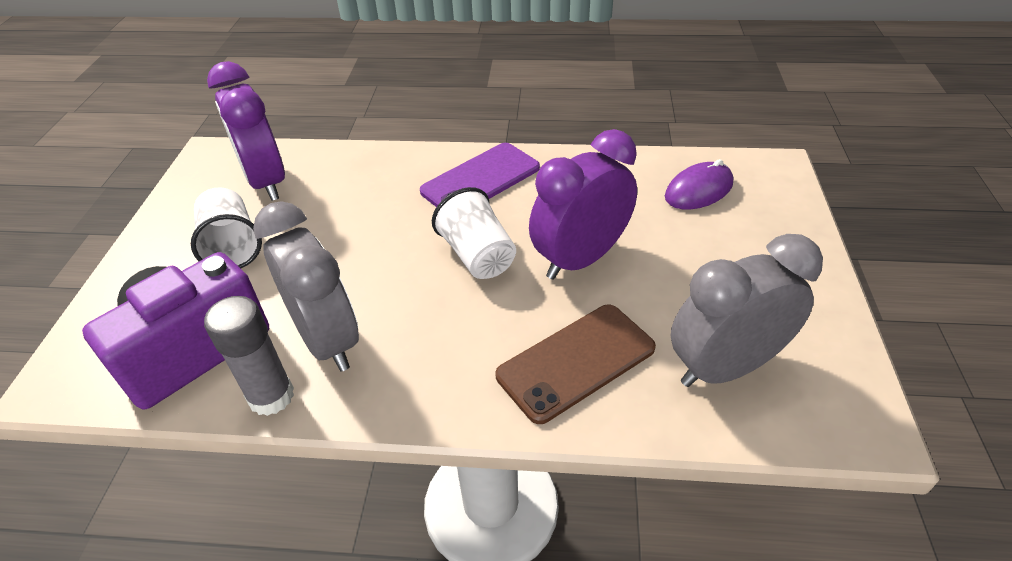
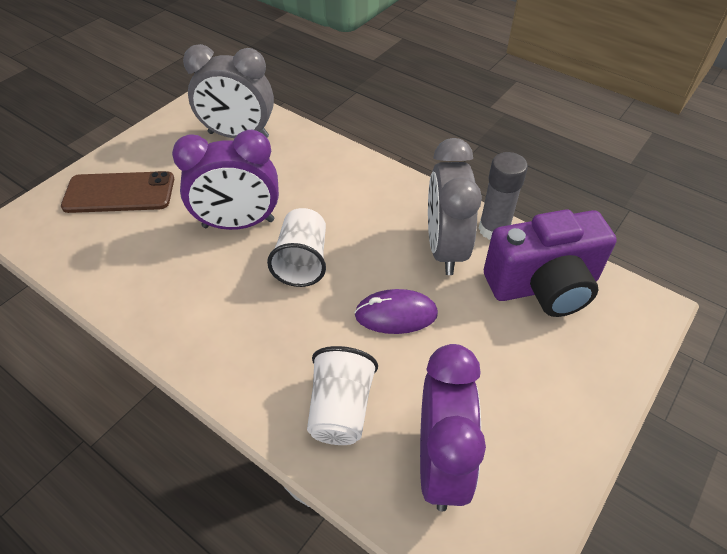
camera: 150 degrees left, 5 degrees up
(232, 246) = (497, 377): white cup -> white cup (341, 409)
(480, 179) = (233, 338): purple phone -> none
(576, 362) = (307, 170): brown phone -> brown phone (119, 193)
(698, 190) = (94, 233): purple mouse -> purple mouse (396, 314)

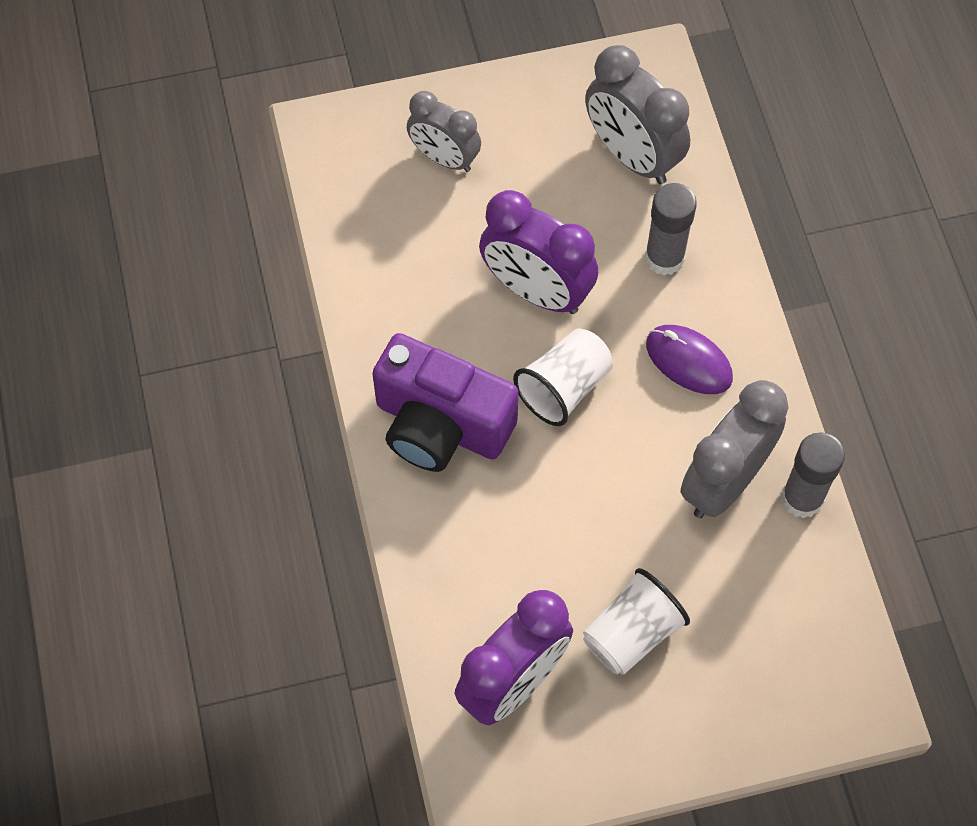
camera: 40 degrees right, 15 degrees up
(119, 193) = (444, 158): brown phone -> grey clock
(301, 167) = (664, 258): none -> grey glue stick
(341, 409) = (471, 570): white cup -> white cup (632, 633)
(396, 314) = (603, 517): purple mouse -> purple mouse (688, 361)
(543, 286) = (783, 601): purple camera -> purple camera (440, 425)

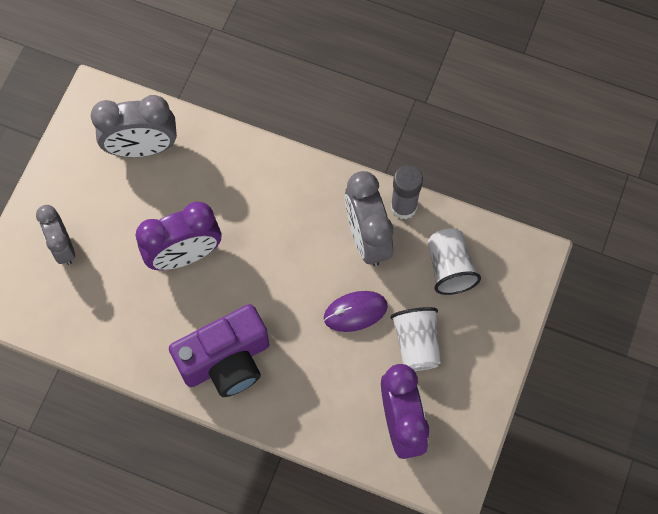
camera: 55 degrees left, 5 degrees up
(444, 158) = (63, 247): grey clock -> grey clock turned 90 degrees clockwise
(564, 388) = (253, 281): white cup -> white cup (449, 268)
(664, 258) = (217, 175): grey glue stick -> none
(688, 361) = (286, 207): purple mouse -> purple mouse (355, 312)

